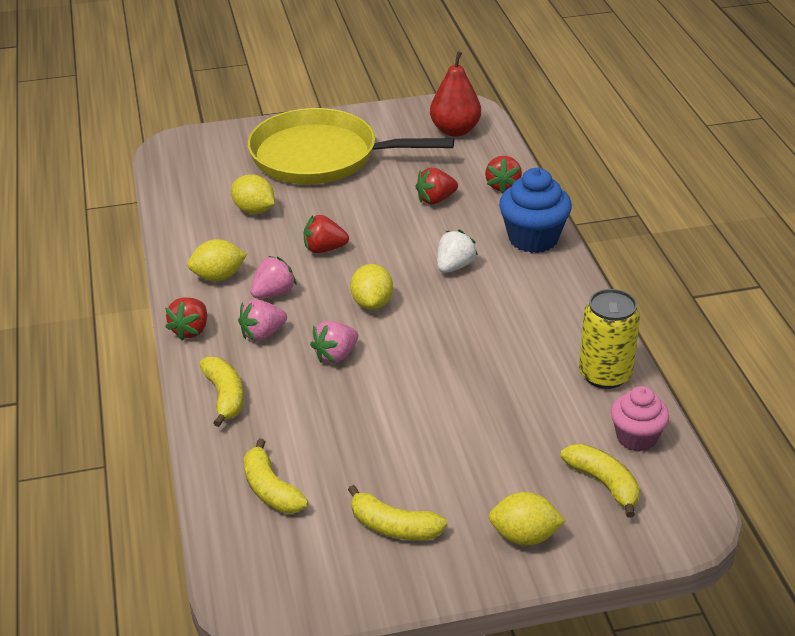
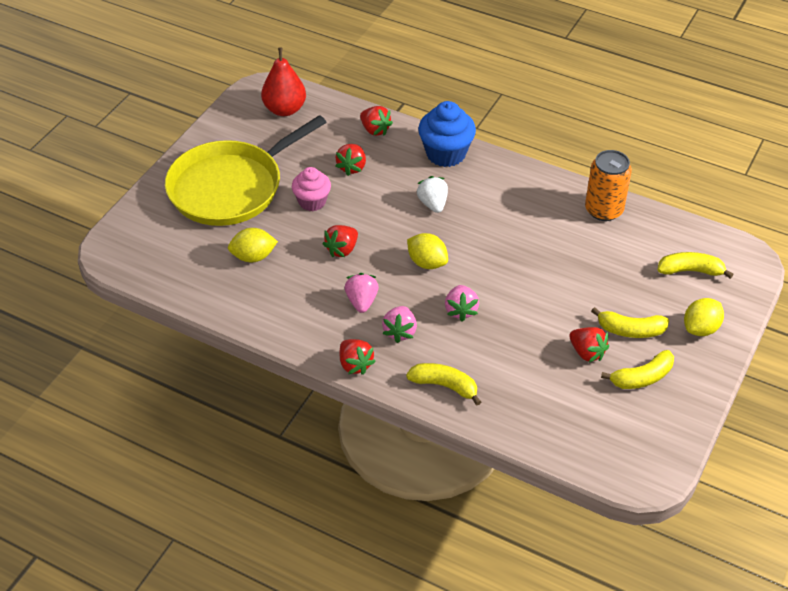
camera: 50 degrees left, 10 degrees up
(218, 277) = (310, 318): yellow lemon -> none
(271, 490) = (557, 413): yellow banana -> yellow banana (630, 330)
(381, 467) = (587, 352): none -> red strawberry
(605, 374) = (603, 210): yellow can -> orange can
(636, 438) = (667, 234): pink cupcake -> pink cupcake (312, 202)

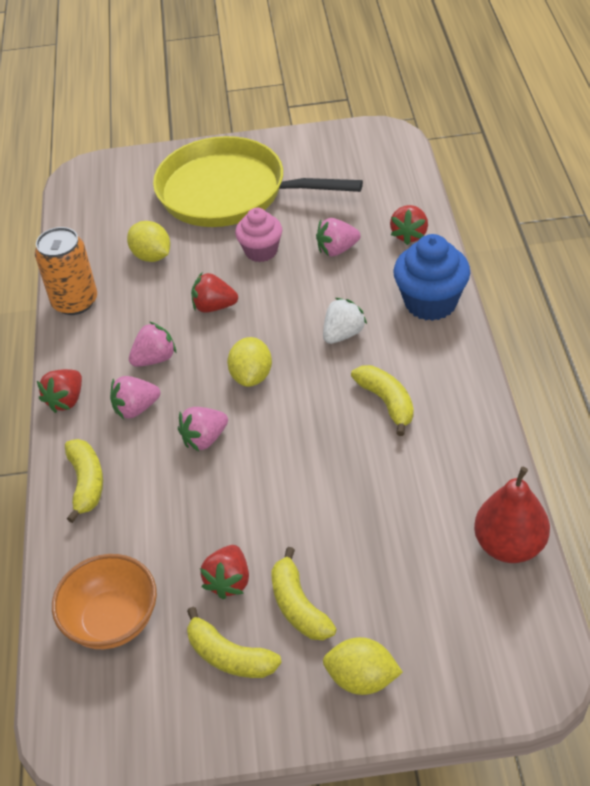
camera: 60 degrees right, 0 degrees up
(285, 109) = (371, 164): red pear -> red pear (509, 545)
(352, 167) = (337, 250): red strawberry -> pink strawberry
(572, 421) = (112, 620): none -> orange bowl
(603, 210) = (479, 479): orange can -> orange can (75, 302)
(690, 271) = (456, 618): yellow banana -> yellow banana (386, 402)

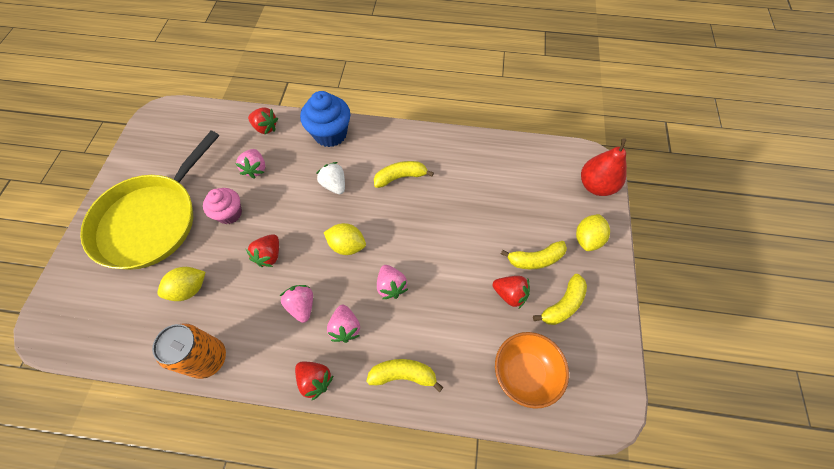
camera: 80 degrees left, 15 degrees up
(509, 545) = (517, 150): red pear -> red pear (596, 185)

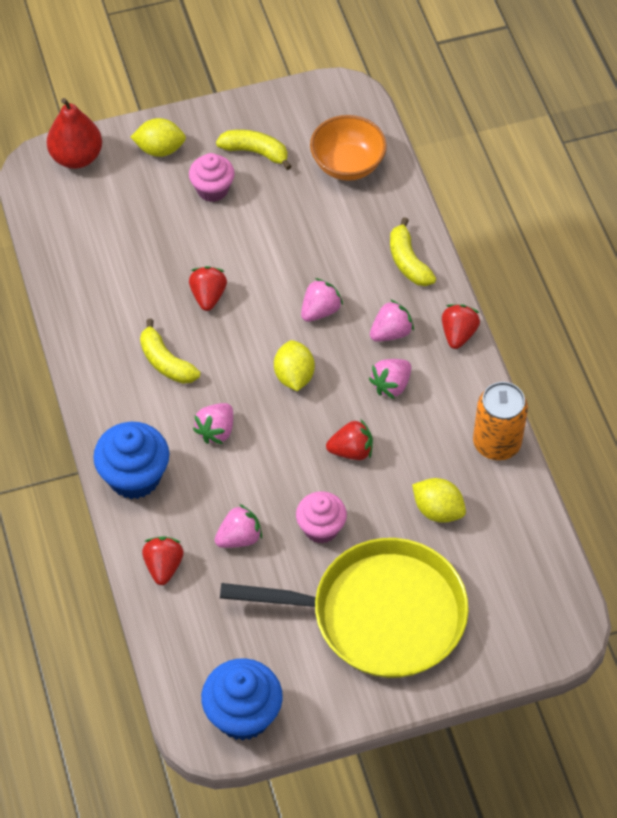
camera: 115 degrees left, 5 degrees down
(155, 131) = (243, 715): none -> blue cupcake
(334, 185) = (216, 431): white strawberry -> pink strawberry
(510, 294) = (268, 200): red strawberry -> red strawberry (208, 296)
(535, 259) = (212, 189): yellow banana -> pink cupcake

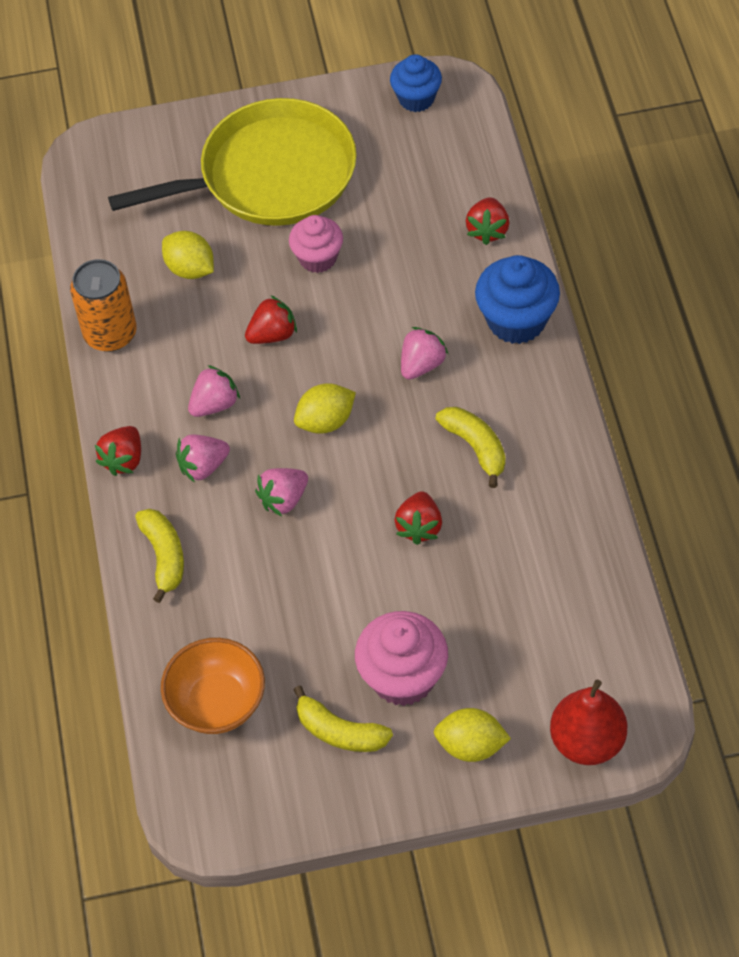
camera: 170 degrees left, 0 degrees up
(212, 189) = (403, 677): pink cupcake -> pink cupcake, size x1.50
(239, 537) = (406, 253): pink strawberry -> none
(243, 715) = (416, 98): blue cupcake -> blue cupcake, size x0.67
(294, 376) = (326, 421): yellow lemon -> yellow lemon turned 60 degrees clockwise
(351, 451) = (272, 334): red strawberry -> red strawberry turned 150 degrees clockwise
(380, 614) = (270, 175): yellow pan -> yellow pan turned 150 degrees clockwise

